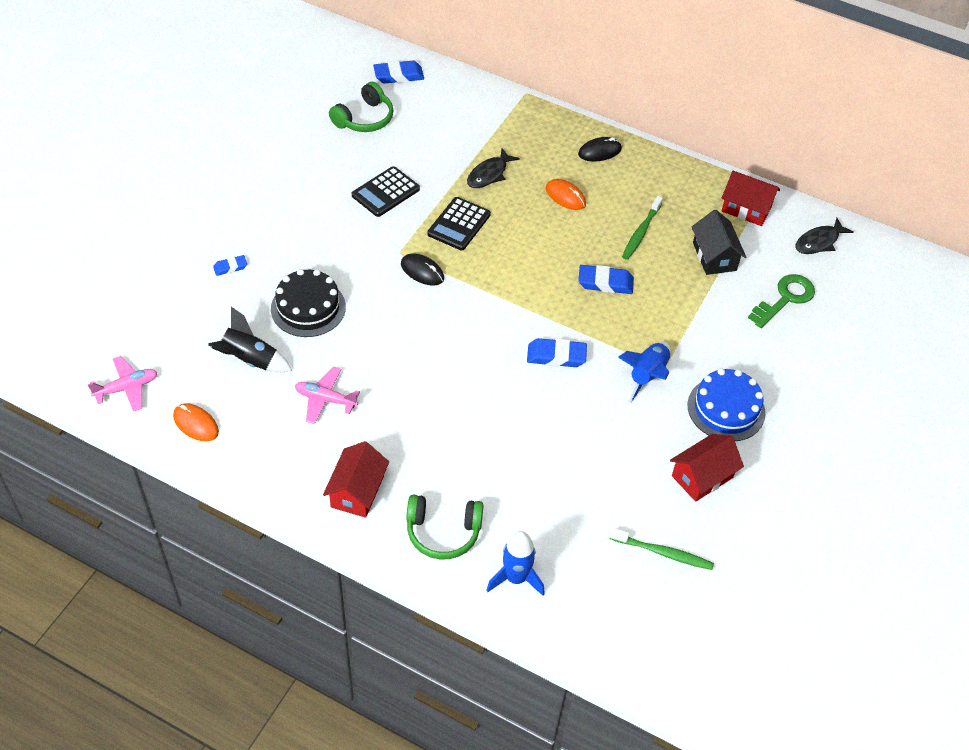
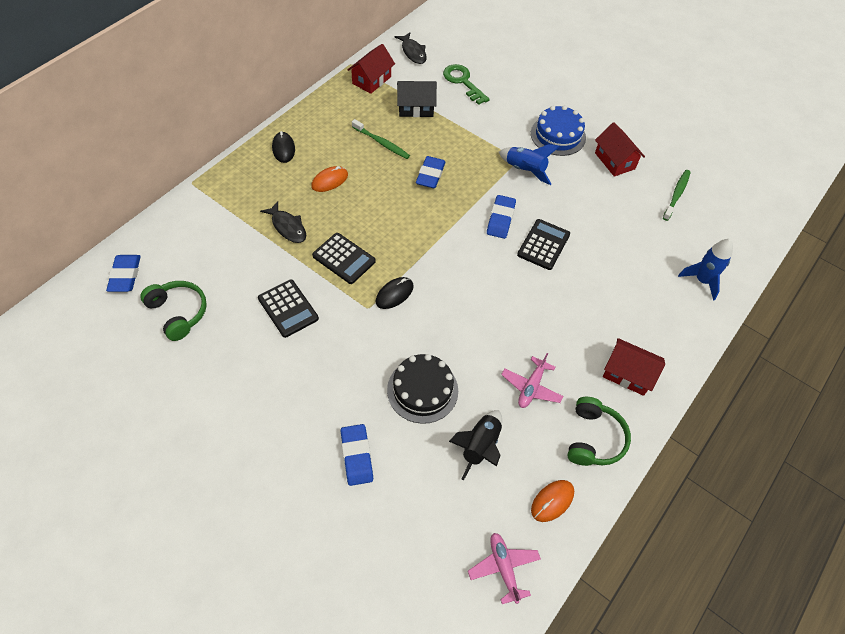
camera: 80 degrees left, 5 degrees up
(230, 267) = (357, 456): blue eraser -> blue eraser, size x1.72
(443, 532) = (664, 319): green headphones -> green headphones (594, 438)
(528, 401) = (543, 245): none -> black calculator

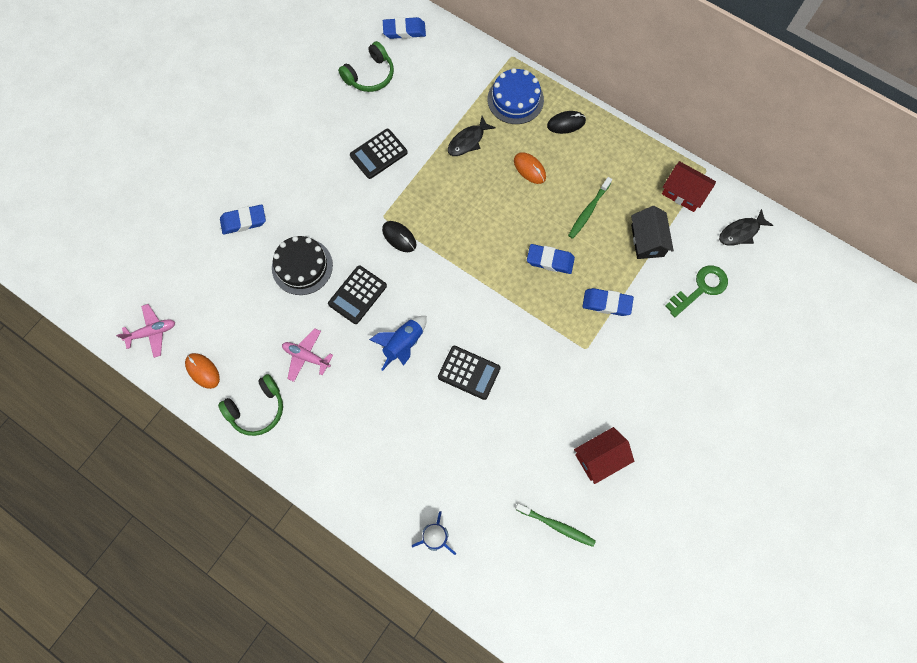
camera: 90 degrees right, 15 degrees up
(344, 258) = (435, 191): black calculator -> black calculator (357, 295)
(480, 447) = (250, 313): black rocket -> none
(500, 219) = (498, 330): blue eraser -> blue eraser (606, 303)
(525, 170) = (570, 356): blue rocket -> blue rocket (403, 344)
(558, 135) = (631, 394): blue cake -> blue cake (515, 99)
(594, 438) = (257, 409): green headphones -> green headphones turned 45 degrees counterclockwise
(628, 374) = (322, 445): red house -> none

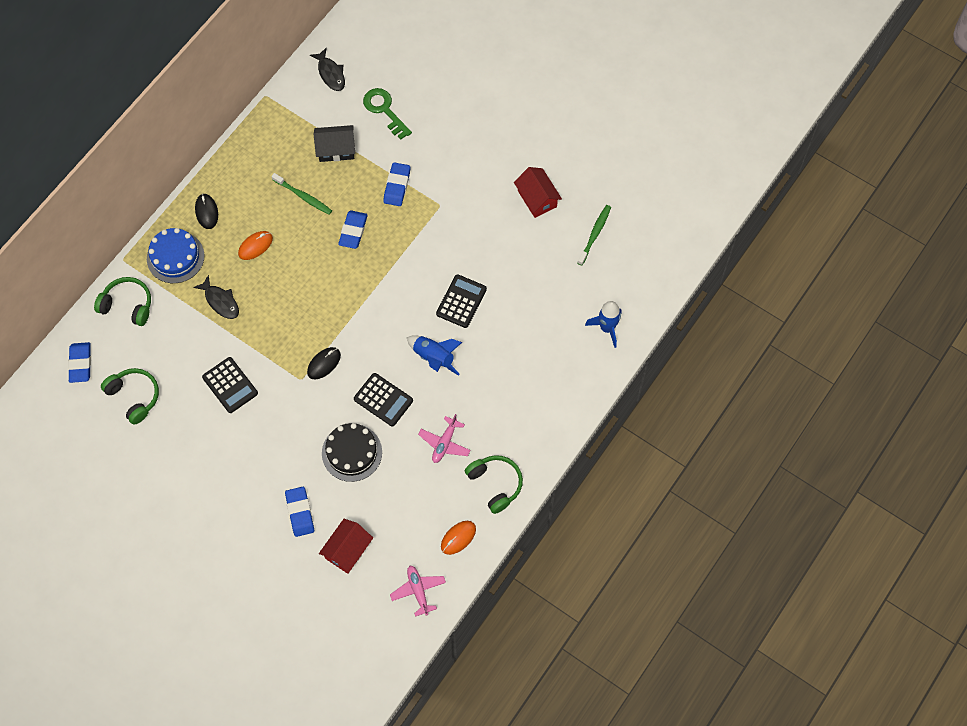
camera: 90 degrees left, 5 degrees down
(463, 63) = (127, 305): none -> green headphones
(683, 193) = (288, 116): red house -> red house (347, 550)

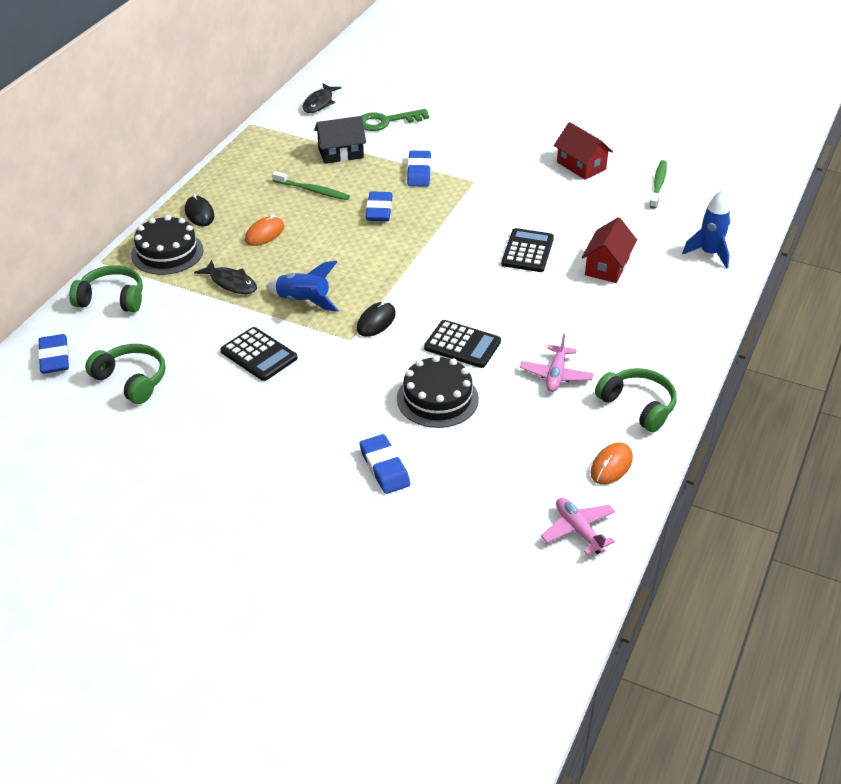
camera: 10 degrees left, 25 degrees down
(175, 257) = (167, 252): blue cake -> black cake
(330, 73) = (319, 103): black fish -> black fish turned 60 degrees clockwise
(347, 550) = (463, 499): red house -> red house (607, 266)
(384, 110) = (386, 121): green key -> green key turned 60 degrees counterclockwise
(434, 357) = (512, 301): blue rocket -> blue rocket (303, 301)

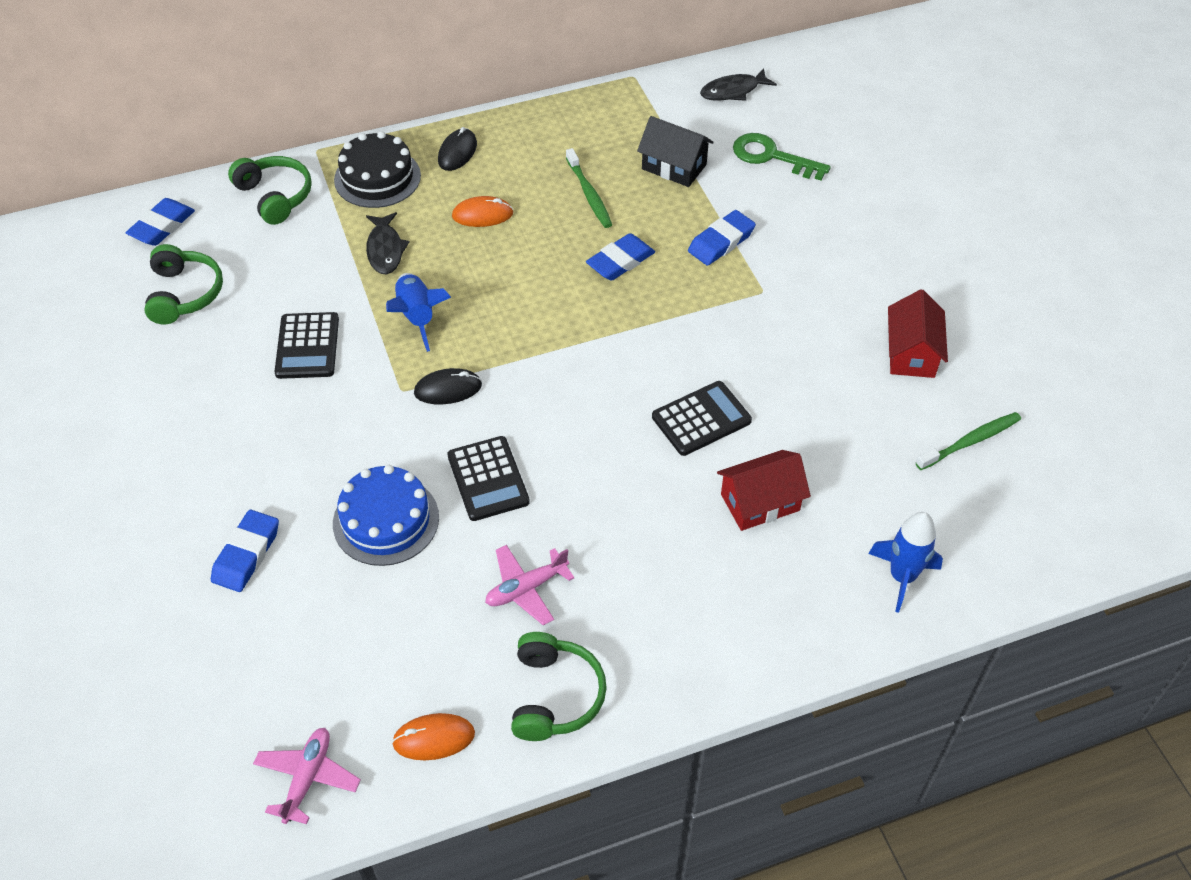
camera: 45 degrees right, 10 degrees up
(437, 399) = (386, 520): black cake -> blue cake

